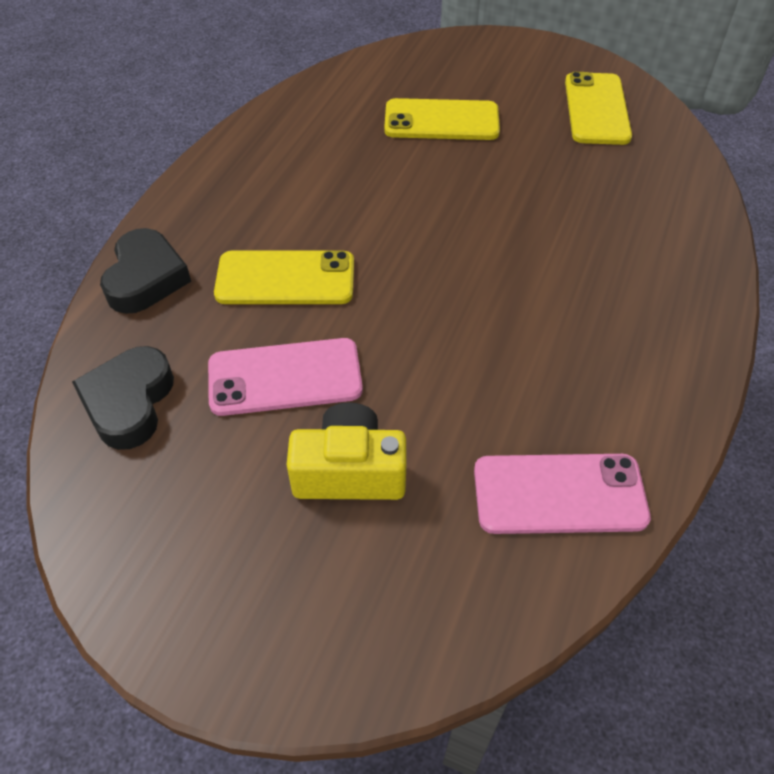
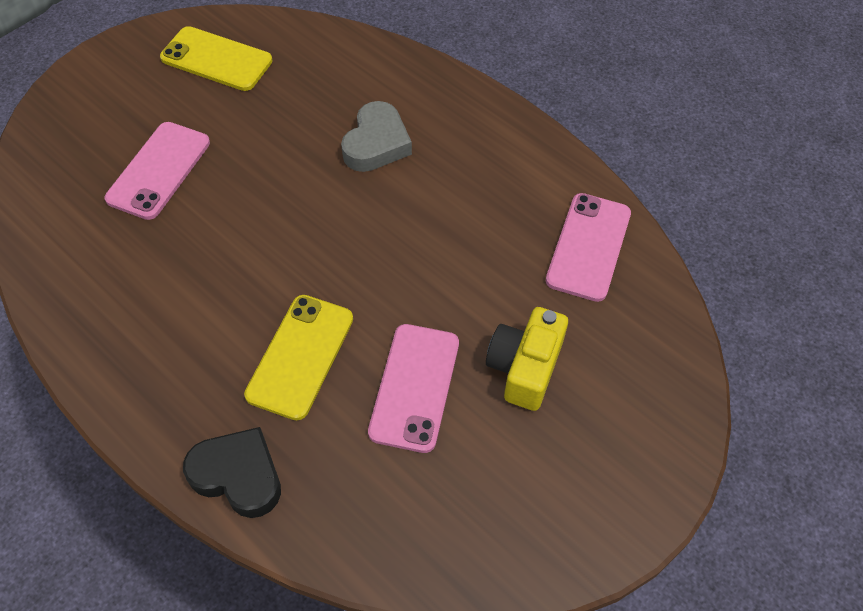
camera: 70 degrees left, 5 degrees up
(129, 402) = (390, 518): black heart -> none
(441, 121) = (159, 170): yellow phone -> pink phone
(578, 252) = (376, 143): none -> grey heart

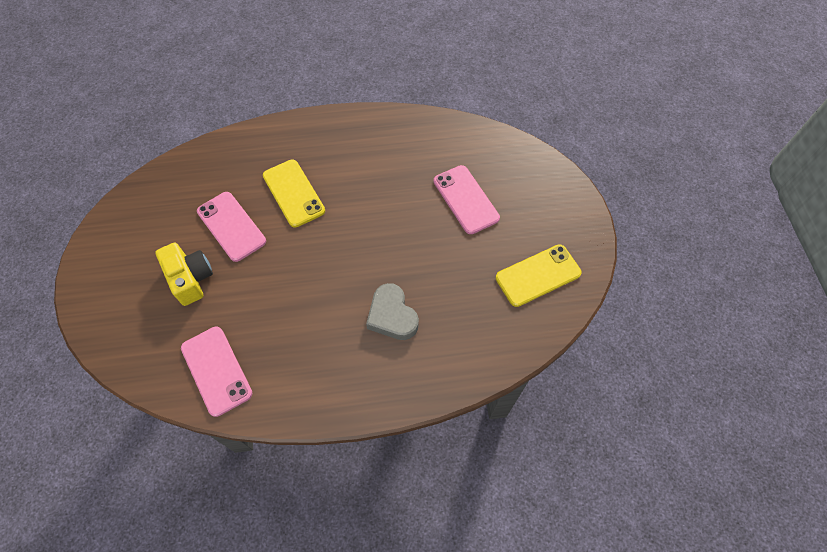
camera: 130 degrees right, 5 degrees up
(238, 475) = (263, 140): black heart -> none

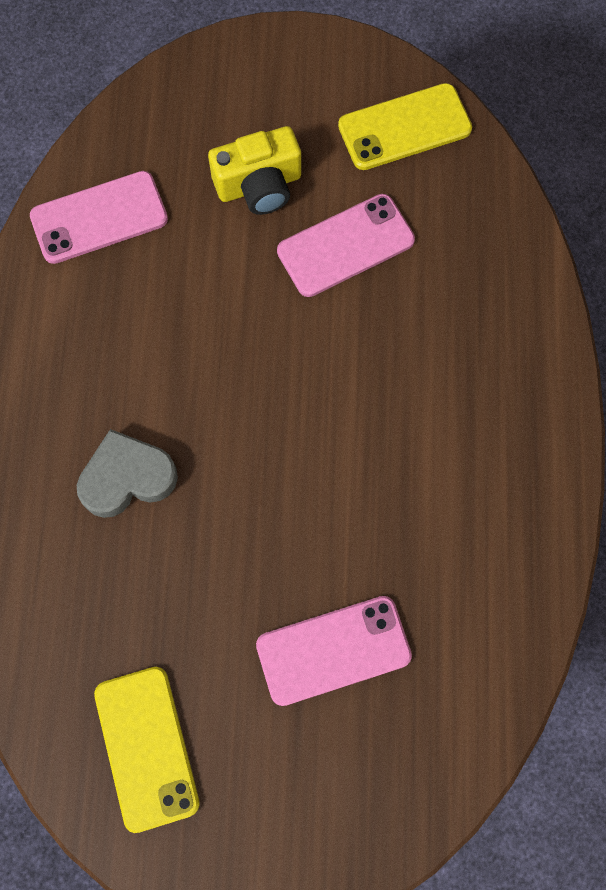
camera: 100 degrees right, 10 degrees up
(293, 193) = (397, 346): yellow phone -> yellow phone (404, 127)

